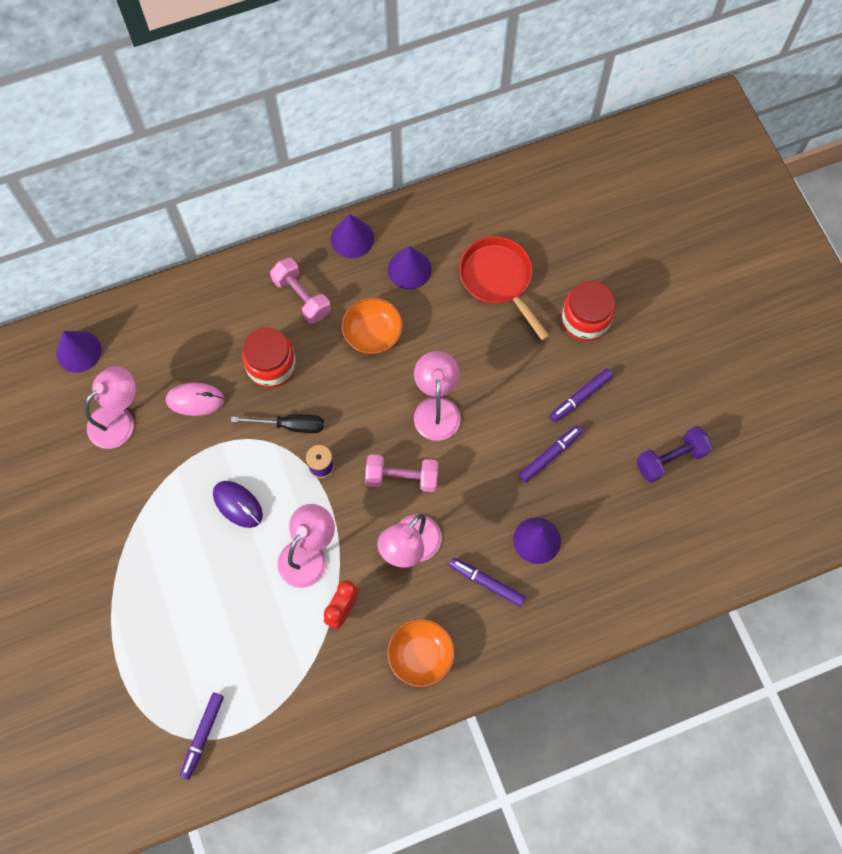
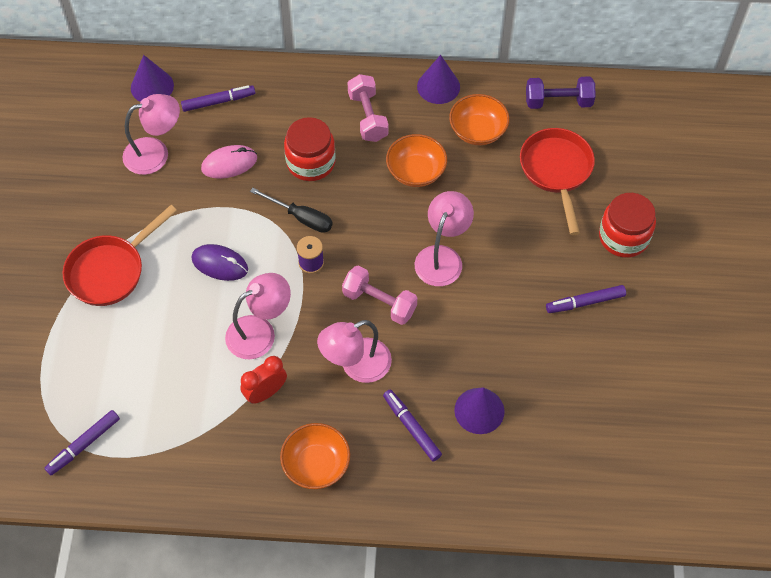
camera: 25 degrees right, 10 degrees down
(138, 556) = (110, 270): none -> red pan
(195, 400) = (229, 164): pink mouse -> pink mouse turned 45 degrees counterclockwise
(238, 504) = (220, 264): purple mouse -> purple mouse turned 45 degrees counterclockwise
(409, 269) = (477, 131): purple cone -> orange bowl
(550, 455) = (529, 341): purple marker -> purple marker (218, 101)
(670, 459) = (648, 393): purple dumbbell -> purple dumbbell (558, 102)

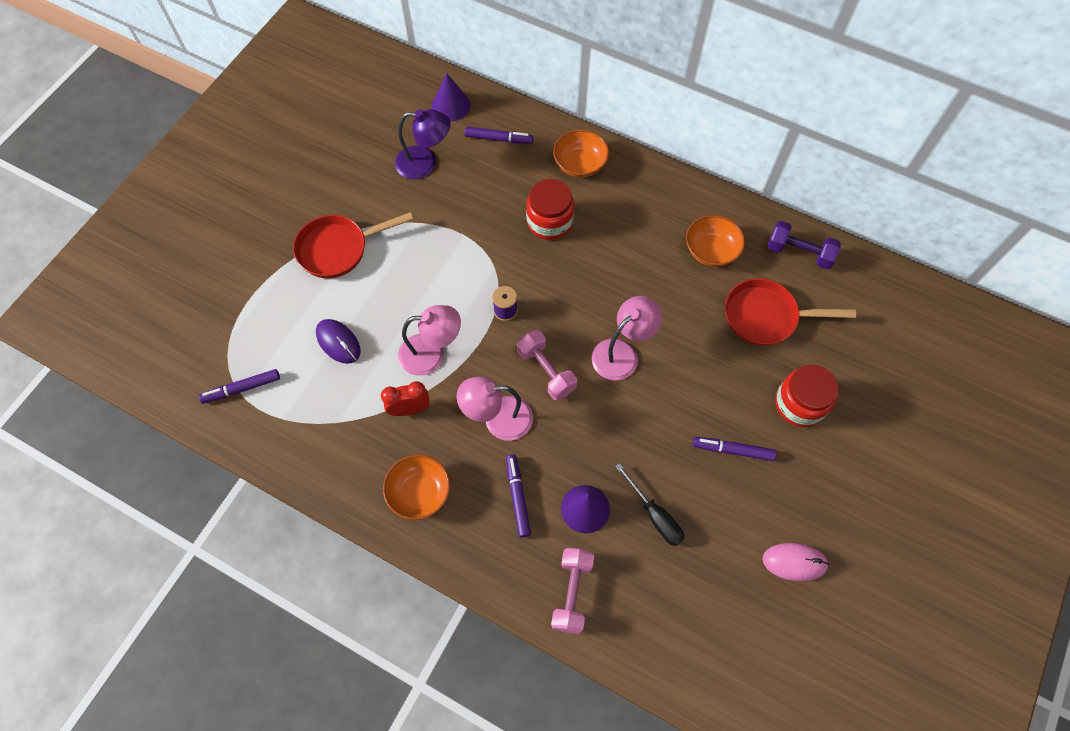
camera: 25 degrees right, 5 degrees up
(155, 153) = (425, 163): pink lamp -> purple lamp
(220, 264) = (428, 280): purple mouse -> purple mouse (338, 342)
(229, 164) = (480, 196): pink mouse -> pink mouse (794, 562)
(301, 218) = (517, 267): black screwdriver -> black screwdriver (654, 515)
(367, 117) = (619, 200): pink dumbbell -> pink dumbbell (571, 593)
(416, 172) = (637, 266): orange bowl -> orange bowl (580, 164)
(438, 86) = (695, 197): purple cone -> none
(556, 171) = (766, 317): red pan -> red pan turned 105 degrees counterclockwise

